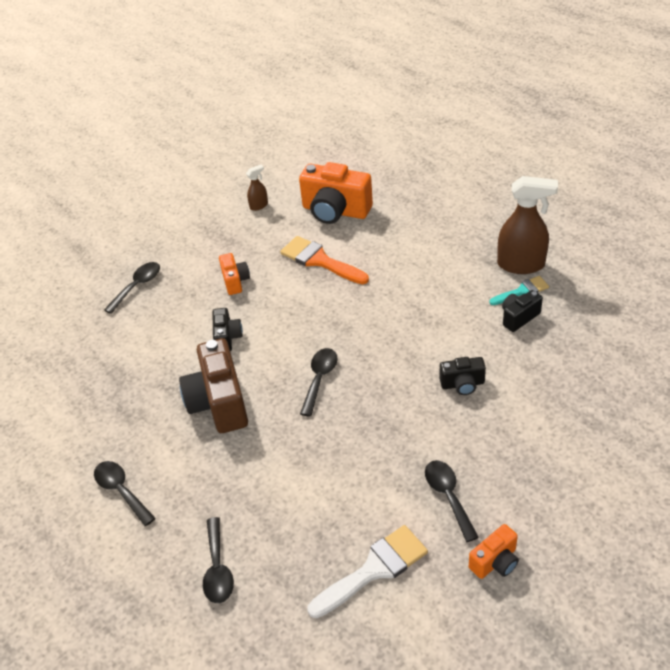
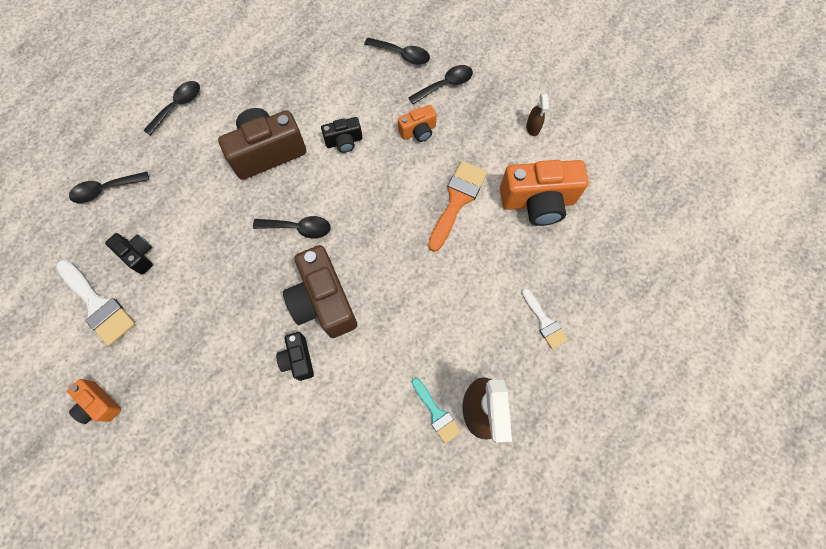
camera: 75 degrees right, 25 degrees up
(259, 205) = (533, 128): brown spray bottle -> brown spray bottle turned 45 degrees clockwise
(335, 211) = (537, 202): orange camera -> orange camera turned 105 degrees counterclockwise
(405, 362) = (324, 301): none -> brown camera
(448, 219) = (544, 322): none -> white brush
(448, 496) = (167, 358): black spoon -> black spoon (445, 85)
(519, 317) = (395, 411): black camera -> black camera (138, 255)

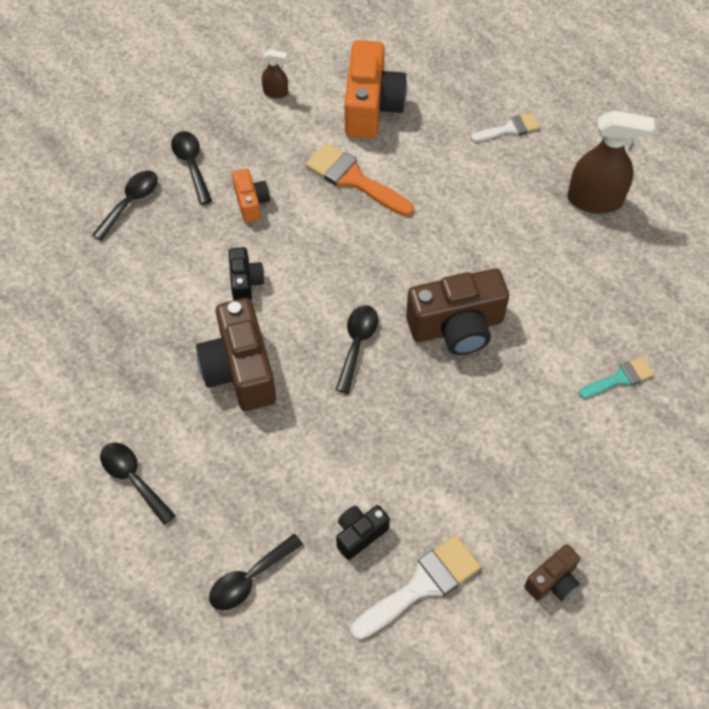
camera: 80 degrees left, 10 degrees down
(99, 404) = (552, 581): orange camera -> brown camera
(105, 190) = (249, 579): black spoon -> black spoon turned 60 degrees clockwise
(298, 359) = (522, 359): black camera -> none
(436, 413) = (595, 237): turquoise brush -> turquoise brush (620, 378)

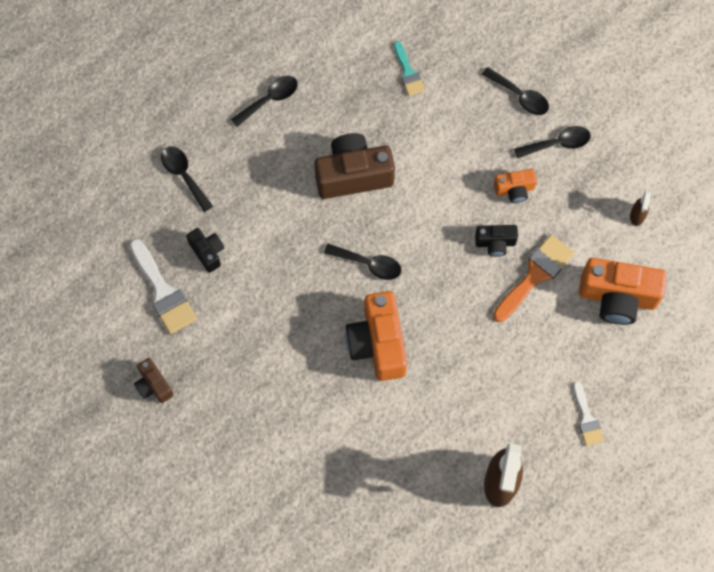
camera: 95 degrees right, 10 degrees up
(245, 282) = (434, 182): black camera -> black camera (495, 243)
(456, 327) = (378, 344): brown camera -> orange camera
(620, 378) = (317, 469): turquoise brush -> turquoise brush (408, 72)

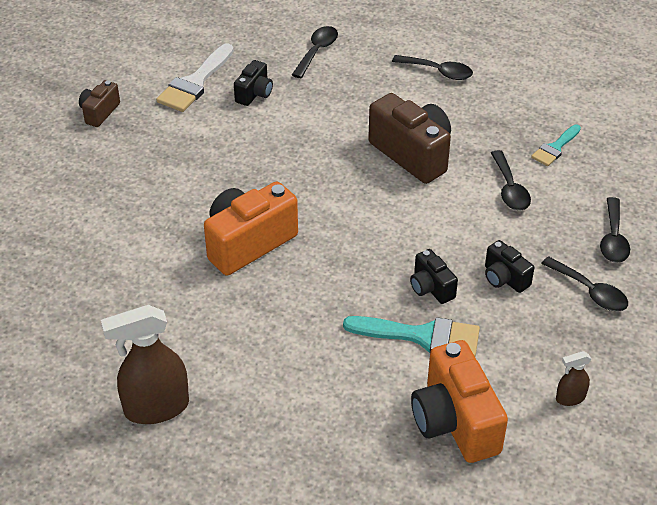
camera: 60 degrees right, 25 degrees down
(368, 264) = (328, 202): black spoon -> black spoon (510, 189)
(514, 190) = (504, 278): orange camera -> black camera
(535, 275) = (422, 336): orange brush -> turquoise brush
(586, 418) = (285, 456): white brush -> none

